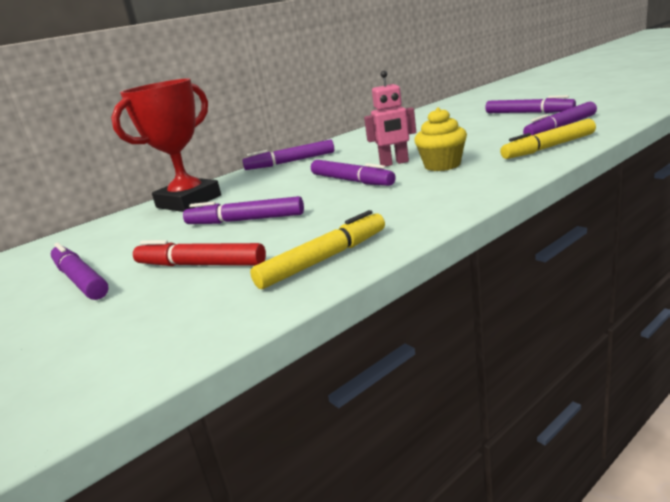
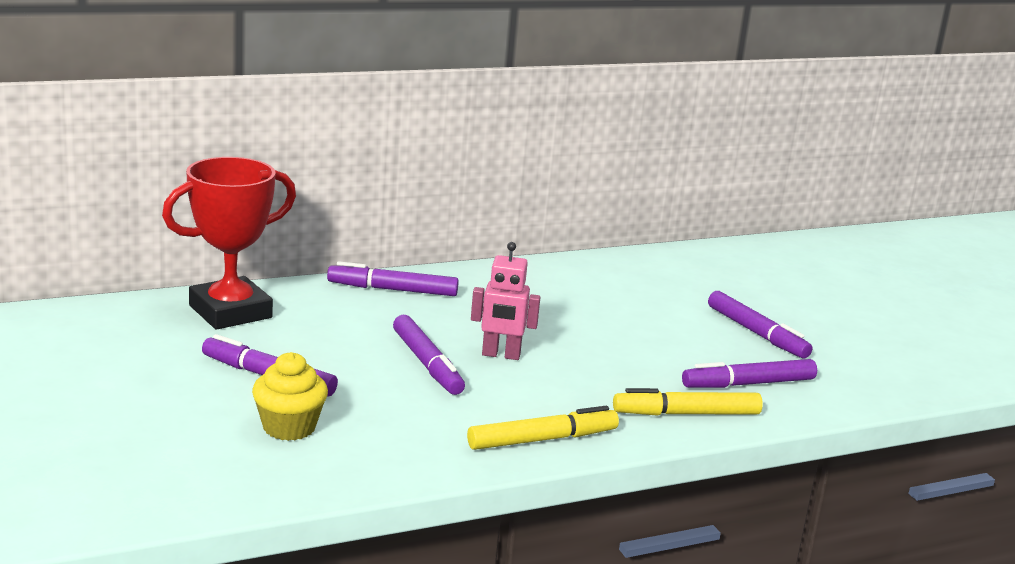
camera: 10 degrees right, 0 degrees up
(80, 280) = (63, 390): purple marker -> none
(200, 265) = (184, 424): red marker -> none
(324, 259) = (300, 471): yellow marker -> yellow marker (542, 439)
(442, 165) = (545, 386): yellow cupcake -> yellow cupcake (289, 427)

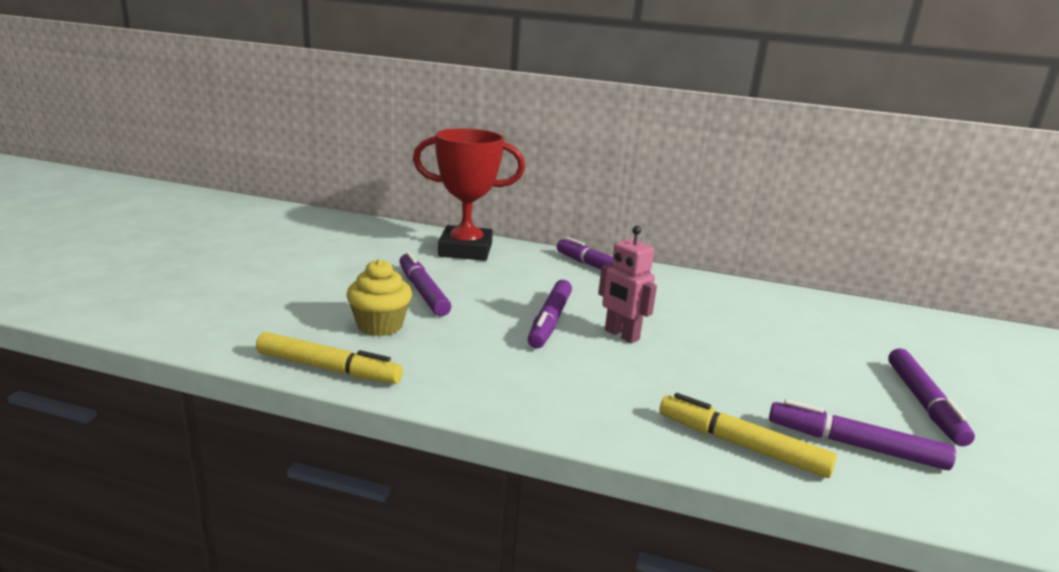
camera: 40 degrees right, 0 degrees up
(542, 439) = (559, 410): yellow marker -> yellow marker (328, 368)

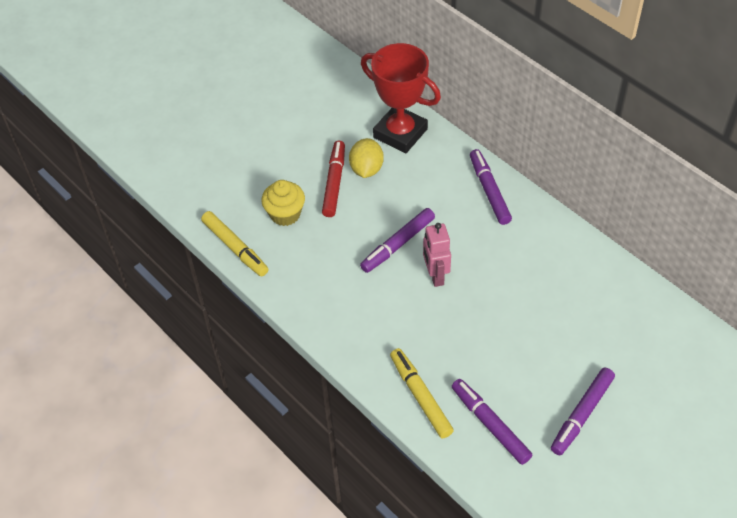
camera: 35 degrees right, 30 degrees up
(423, 292) = (334, 183): purple marker -> red marker
(452, 277) = (366, 169): none -> yellow lemon

